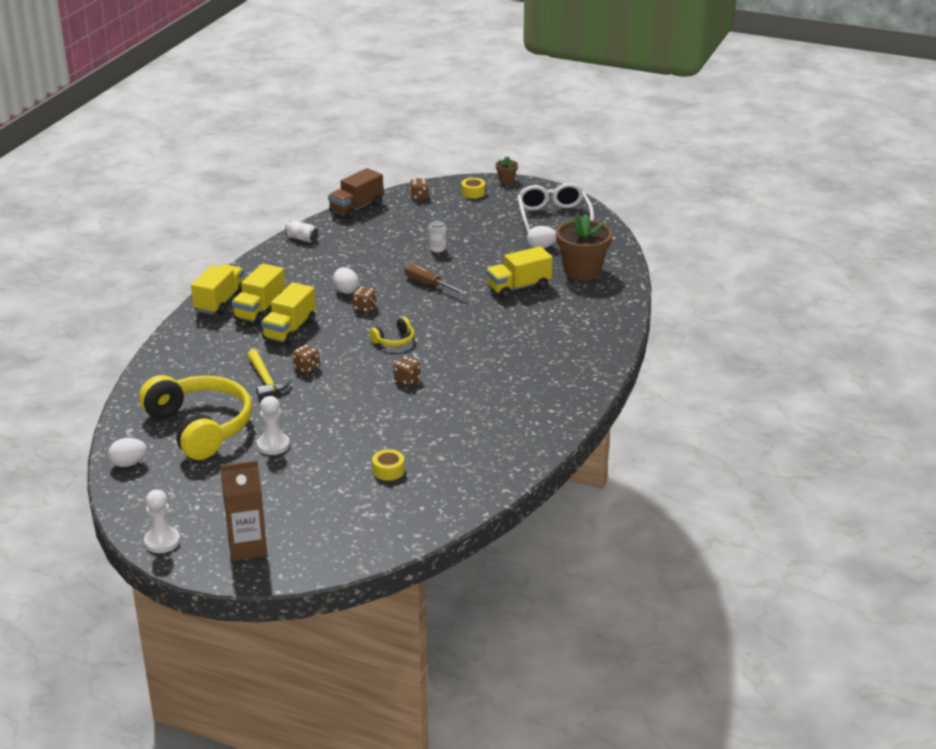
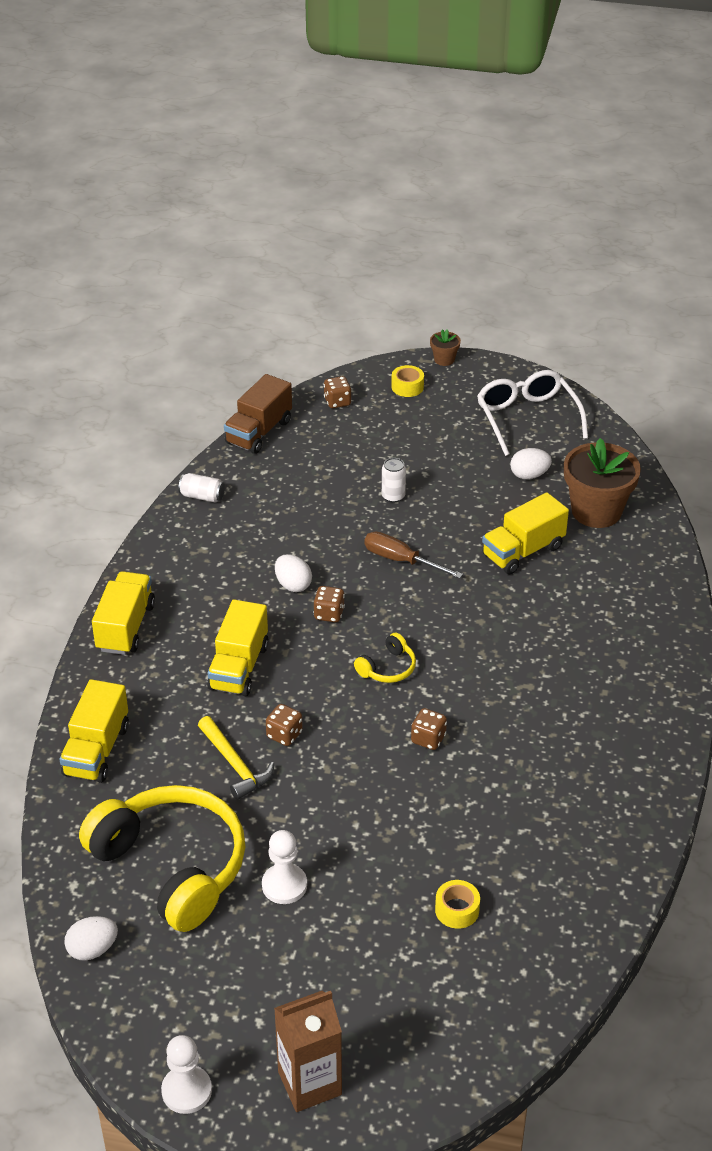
camera: 10 degrees left, 10 degrees up
(260, 310) = (186, 635): yellow truck -> yellow truck (96, 750)

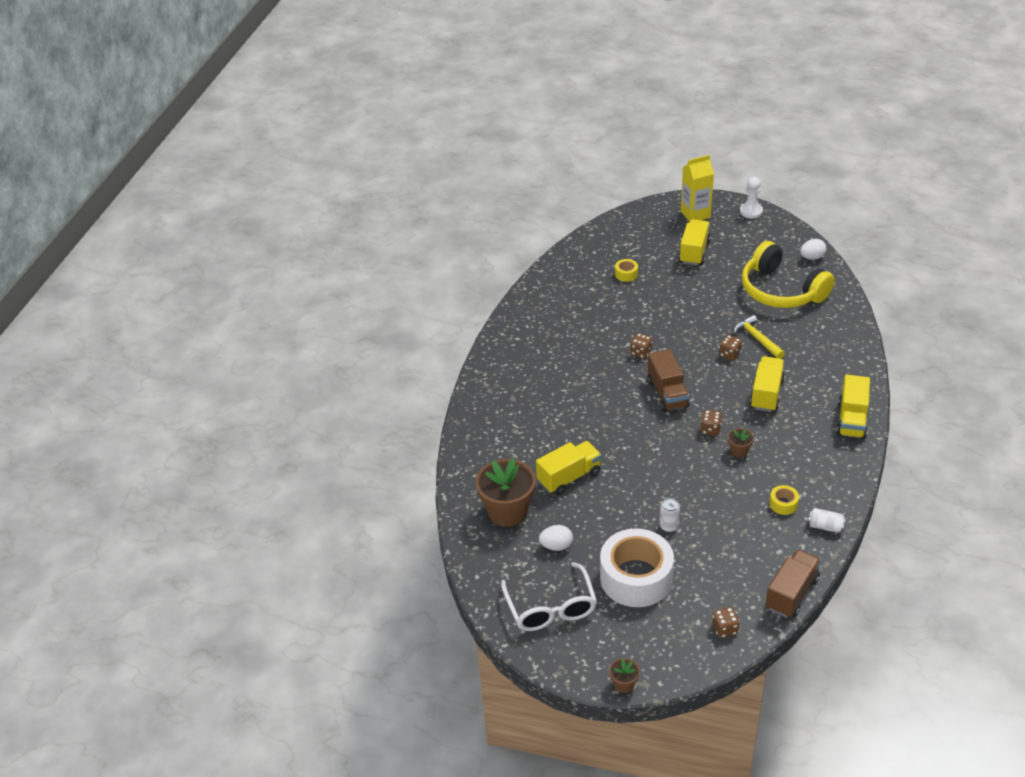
camera: 175 degrees left, 0 degrees up
(96, 750) = (843, 345): yellow truck -> yellow truck (694, 252)
(284, 885) = (718, 283): white pawn -> none
(293, 585) = (739, 451): white egg -> brown flower pot
(309, 1083) = (695, 214): brown carton -> yellow carton
(388, 668) = (667, 393): yellow headphones -> brown truck
(401, 560) = (660, 470): brown screwdriver -> none
(407, 387) = (660, 647): yellow tape -> yellow tape (783, 504)
(433, 445) = (636, 578): none -> white tape

